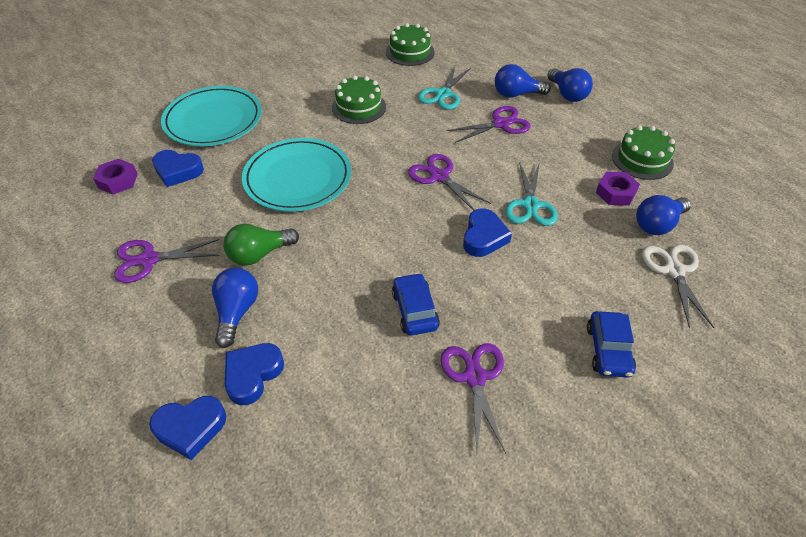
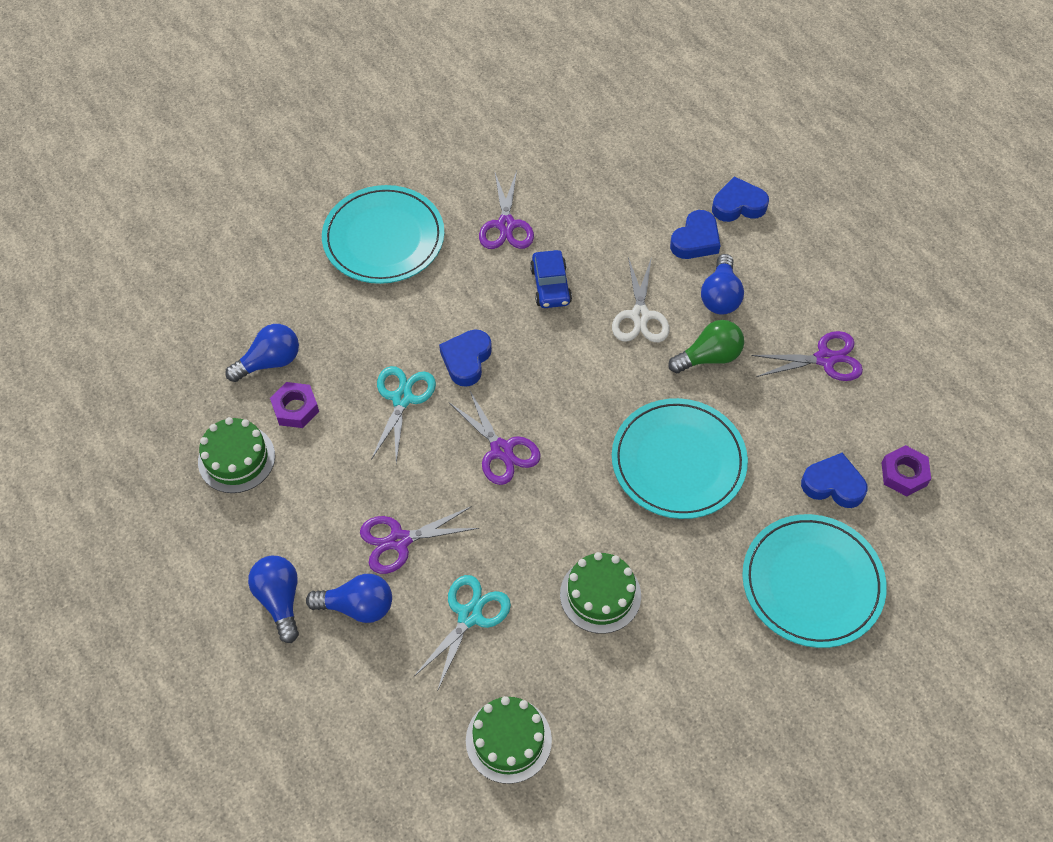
camera: 175 degrees left, 10 degrees up
(608, 350) = (383, 238): blue car -> turquoise plate
(674, 271) = (283, 307): white scissors -> white scissors (640, 316)

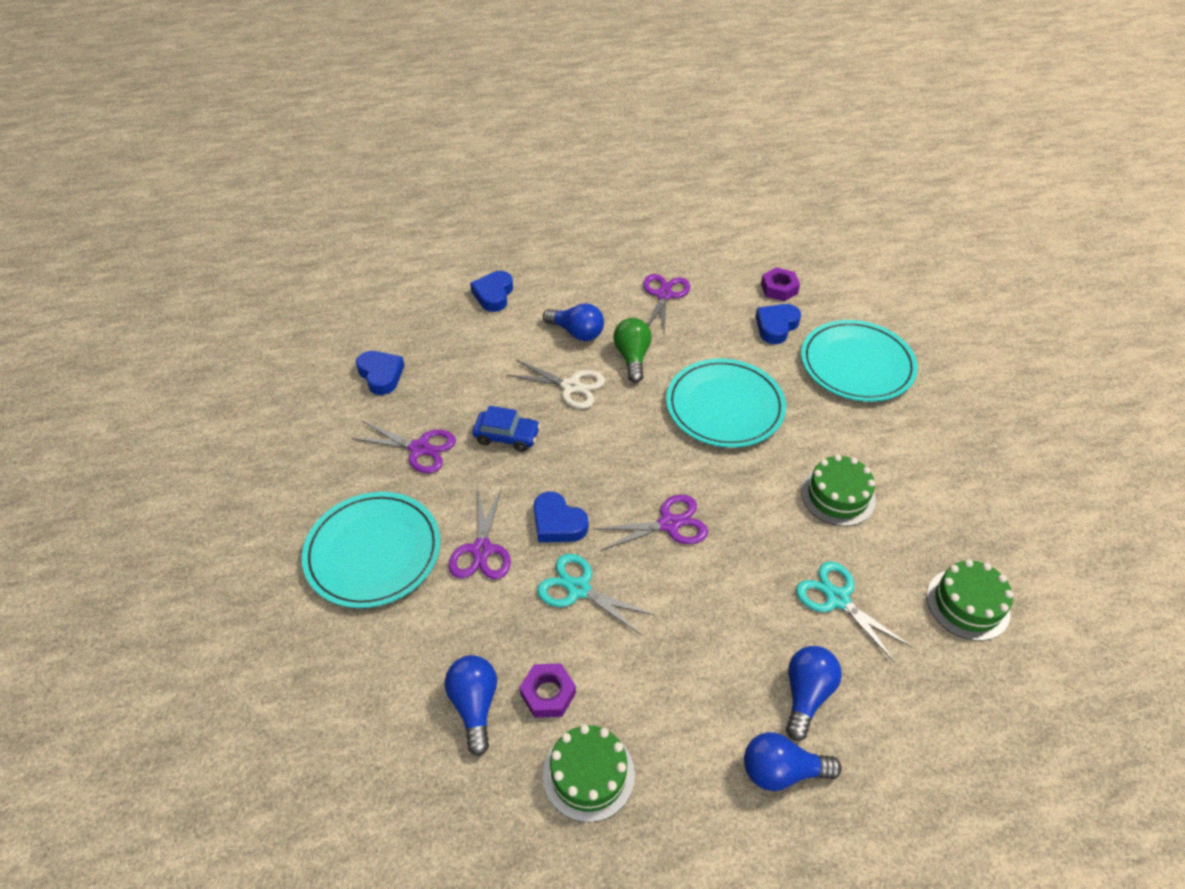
camera: 70 degrees left, 10 degrees down
(399, 541) = (741, 636): purple scissors -> purple scissors (482, 550)
(695, 240) = (513, 329): blue heart -> blue heart (381, 375)

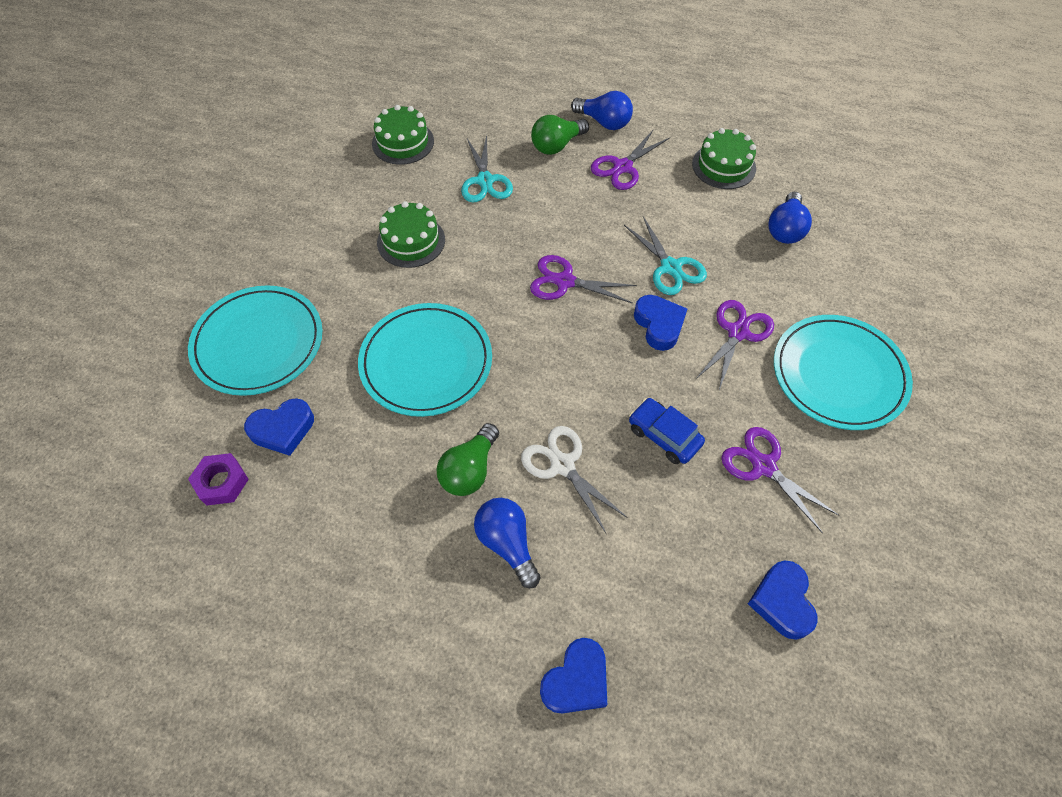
camera: 150 degrees left, 10 degrees up
(548, 694) = (729, 214): purple nut -> none
(664, 295) = (359, 549): purple scissors -> purple scissors (622, 167)
(806, 694) = (557, 145): blue light bulb -> green light bulb

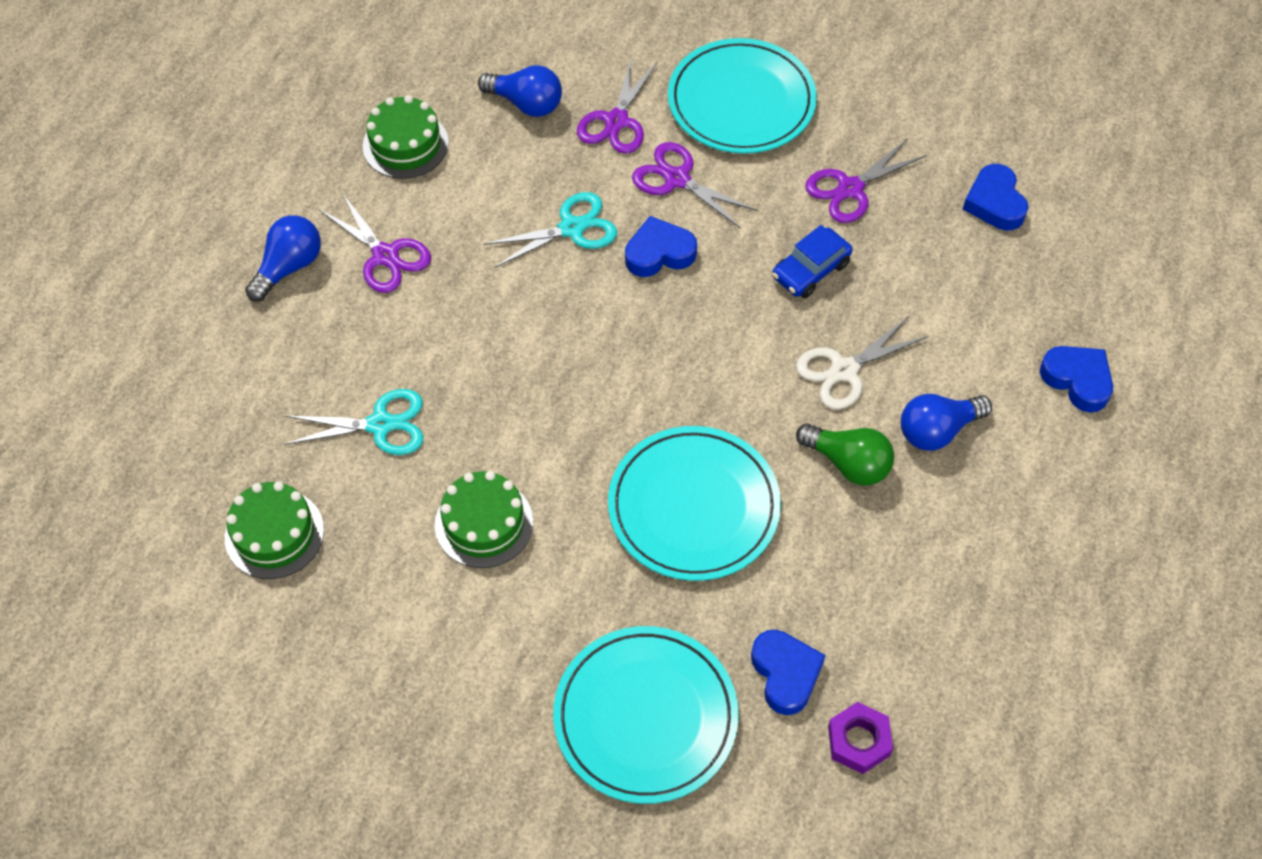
camera: 85 degrees left, 0 degrees up
(557, 145) = (325, 329): green light bulb -> none
(565, 281) = (580, 343): purple scissors -> purple scissors (616, 121)
(782, 601) = (995, 203): blue heart -> blue heart turned 75 degrees clockwise

